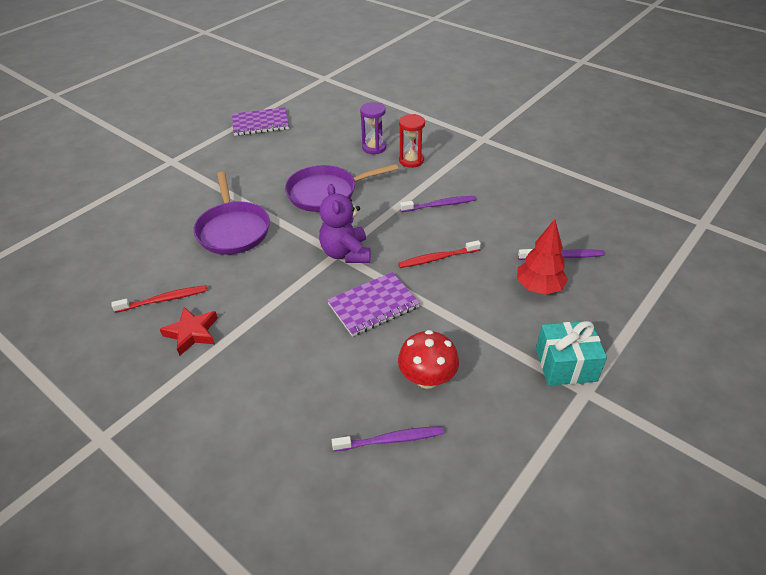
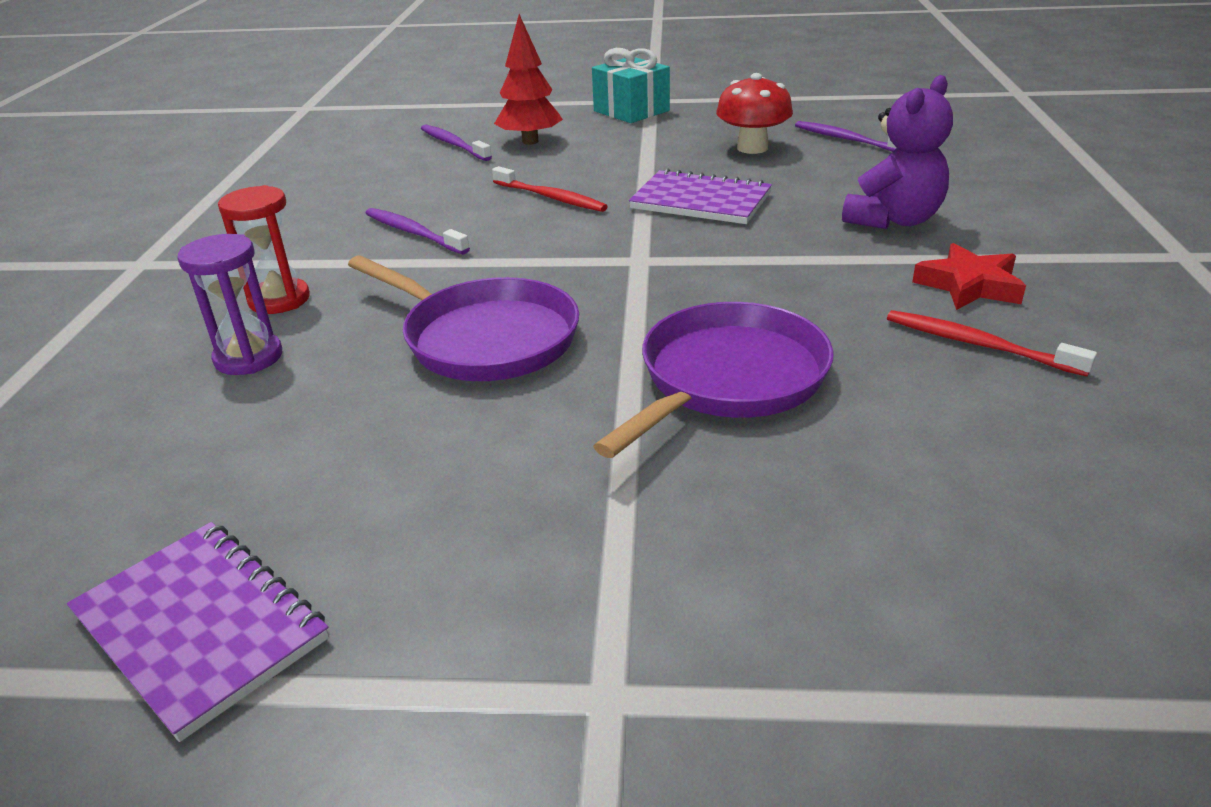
camera: 125 degrees left, 10 degrees down
(346, 253) = (630, 253): purple teddy bear -> purple teddy bear (893, 220)

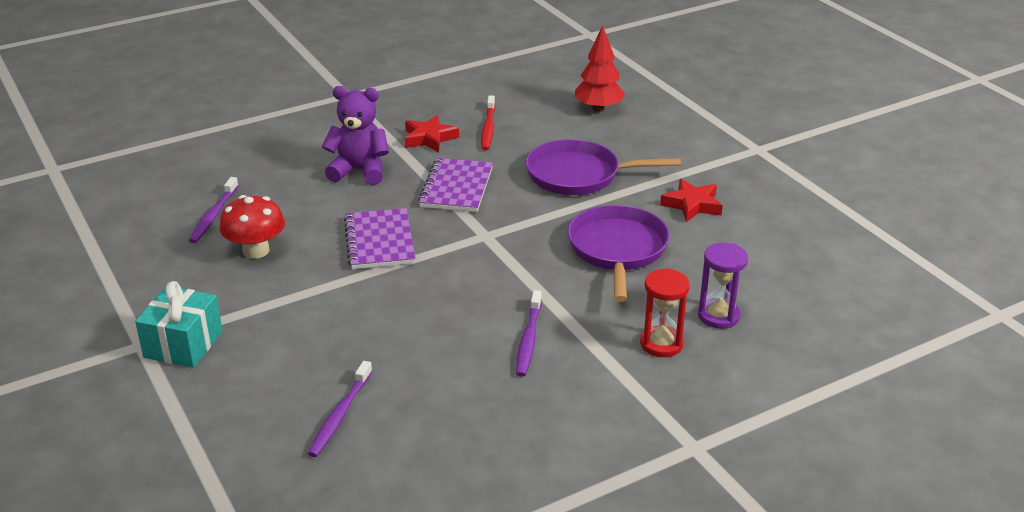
camera: 125 degrees left, 0 degrees up
(200, 627) = (839, 225): purple notebook -> purple notebook (456, 187)
(506, 460) = (692, 205): none -> red star
(530, 141) = (304, 370): red tree -> red tree (598, 108)
(551, 197) = (420, 305): red toothbrush -> none

